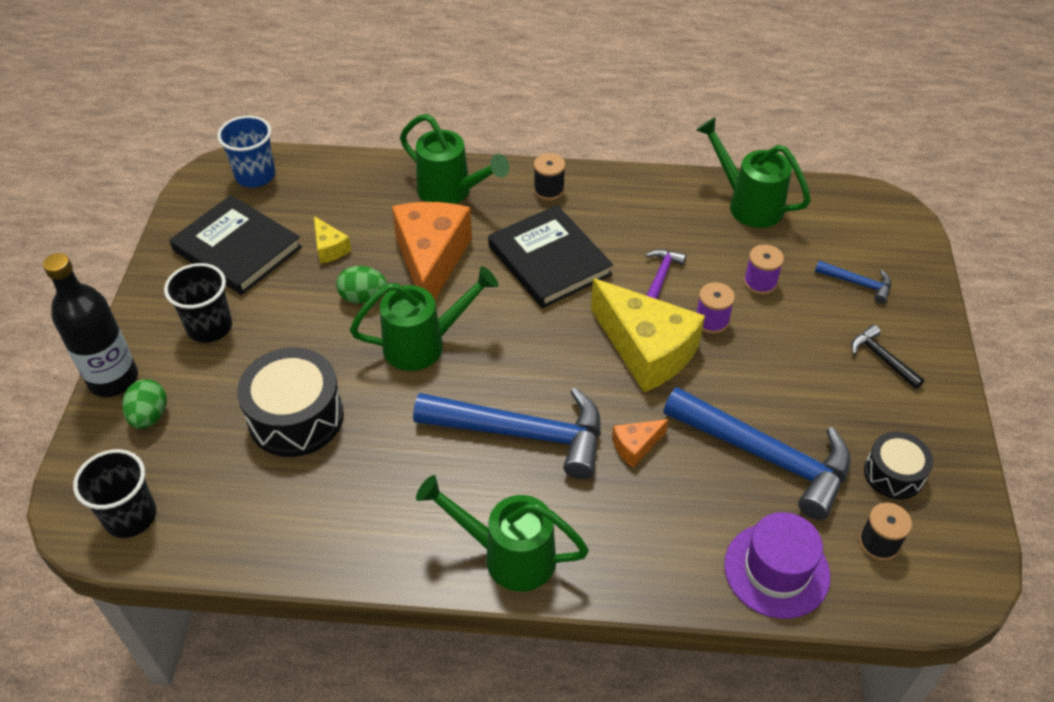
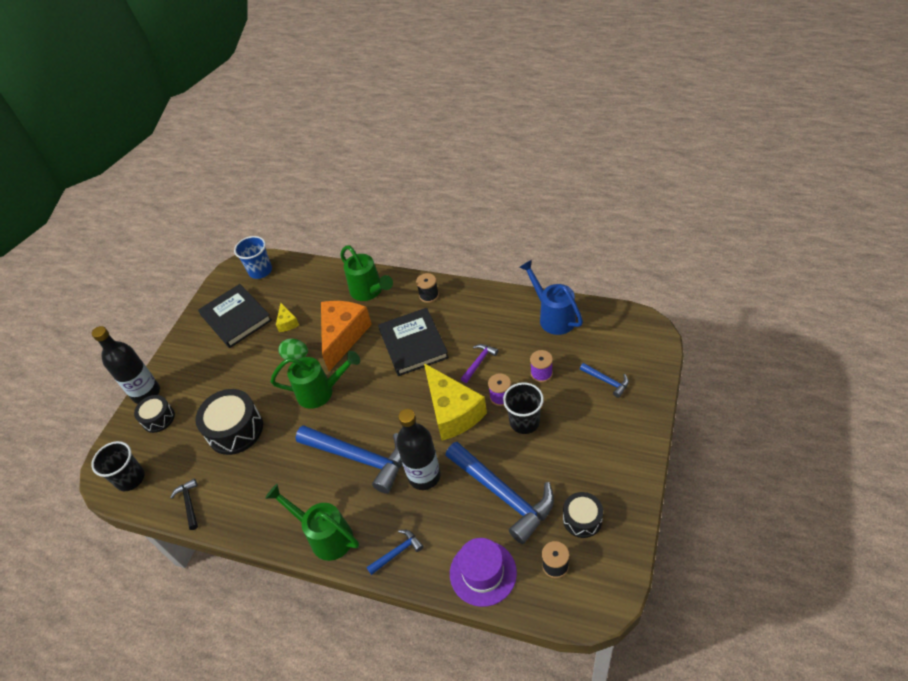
camera: 20 degrees right, 0 degrees up
(149, 416) = (158, 418): green egg -> black drum
(209, 327) = (206, 366): black cup -> black cup (524, 422)
(633, 562) = (397, 552): none -> blue hammer
(636, 446) = (424, 476): orange cheese -> black bottle
(748, 204) = (553, 317): green watering can -> blue watering can
(882, 358) = (604, 437): black hammer -> black hammer (189, 503)

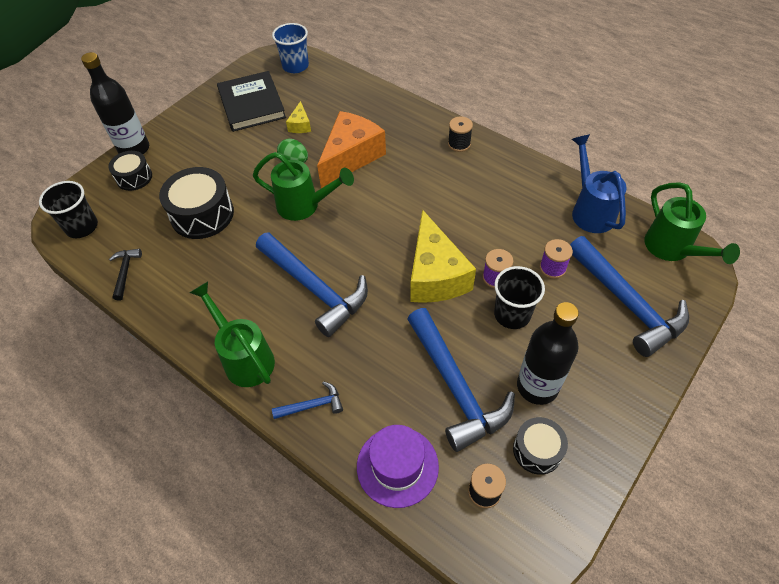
camera: 15 degrees right, 5 degrees up
(369, 291) = (397, 120): green watering can -> green watering can (672, 249)
(413, 344) = (421, 189): black book -> none
(424, 476) = (376, 333): black bottle -> black bottle (537, 386)
(479, 362) = (485, 232): purple hammer -> none
(606, 381) = (626, 302): blue hammer -> blue hammer, size x2.22

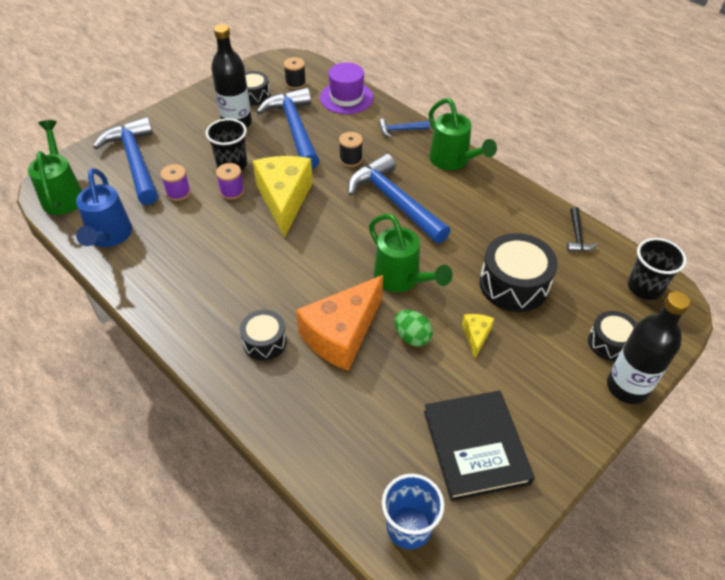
camera: 175 degrees left, 5 degrees down
(300, 125) = (403, 395): yellow cheese -> yellow cheese (476, 336)
(304, 206) = (401, 279): green watering can -> green watering can turned 150 degrees counterclockwise
(410, 145) = (264, 342): none -> black drum
(459, 144) = (204, 334): black spool -> black spool (351, 159)

